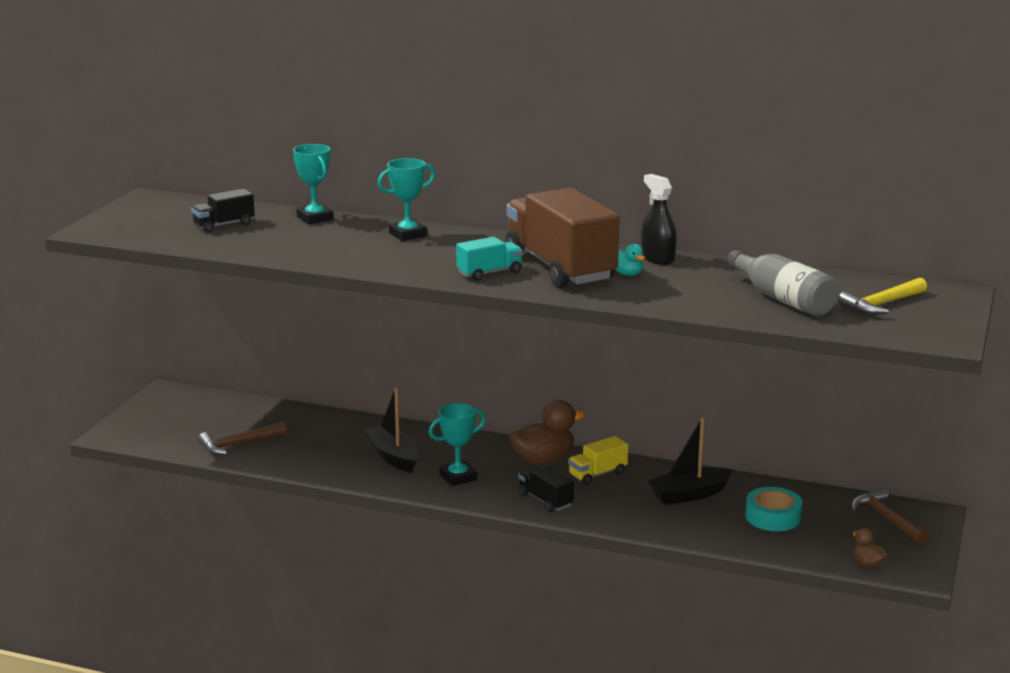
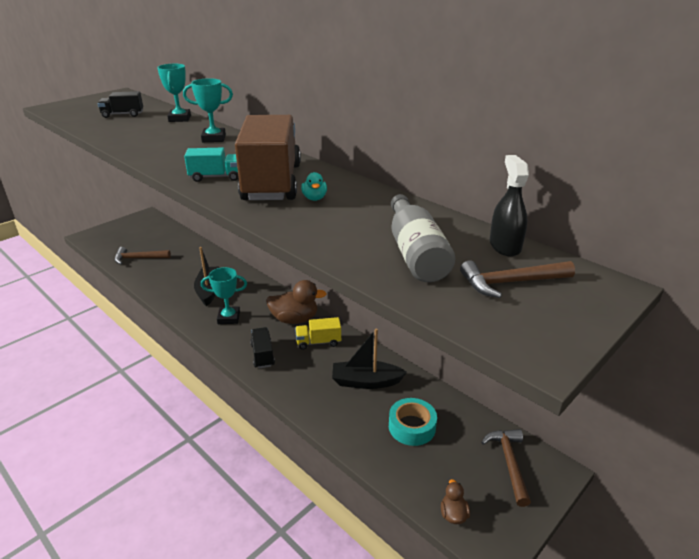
camera: 25 degrees right, 10 degrees up
(657, 258) = (358, 188): black spray bottle -> black spray bottle (505, 246)
(882, 304) = (510, 282): yellow hammer -> brown hammer

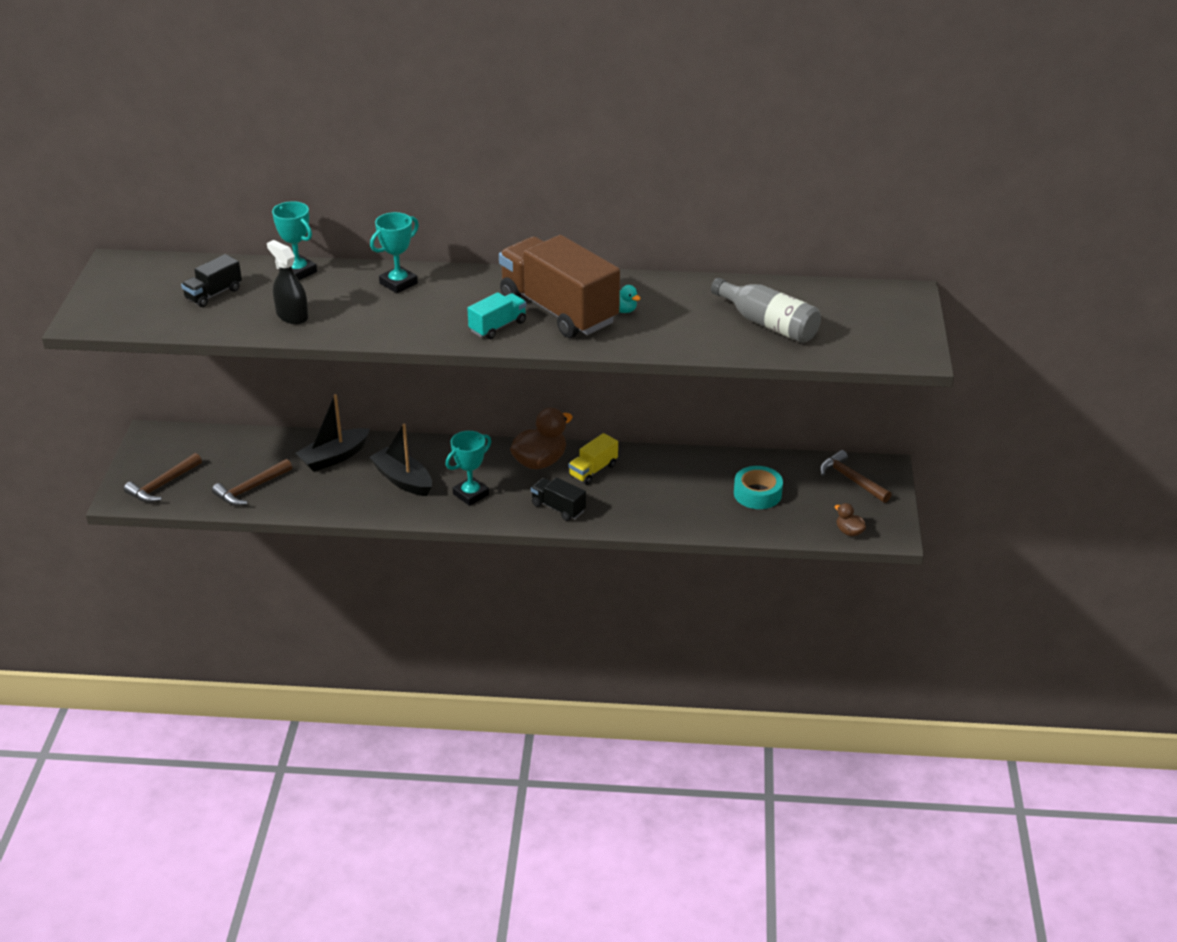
camera: 40 degrees left, 5 degrees up
(366, 382) = (680, 480): black boat -> black boat (334, 457)
(505, 246) = (815, 291): black spray bottle -> black spray bottle (292, 316)
(510, 282) = (852, 318): brown hammer -> brown hammer (162, 485)

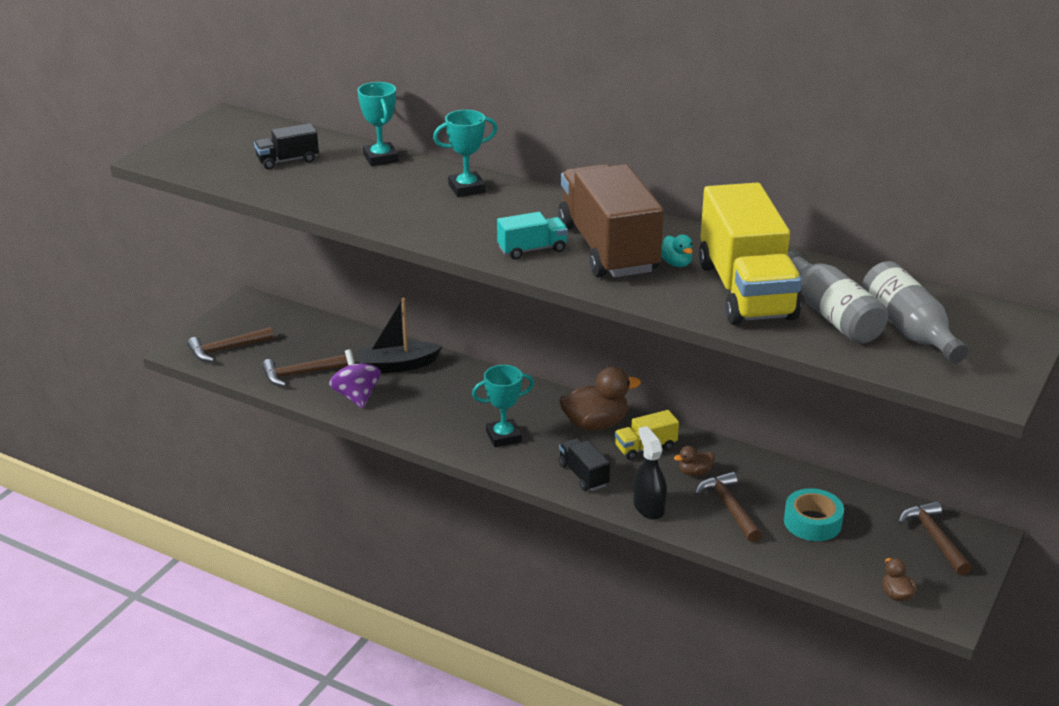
camera: 25 degrees right, 5 degrees down
(292, 316) = (341, 195): black spray bottle -> black spray bottle (648, 507)
(317, 495) = (356, 396): none -> purple spinning top
(403, 480) = (447, 404): black boat -> none
(644, 480) = (694, 472): none -> brown duck
(689, 501) = (729, 507): none -> brown hammer
(691, 320) = (745, 291): none -> yellow truck
(830, 321) = (909, 329): none -> grey bottle

